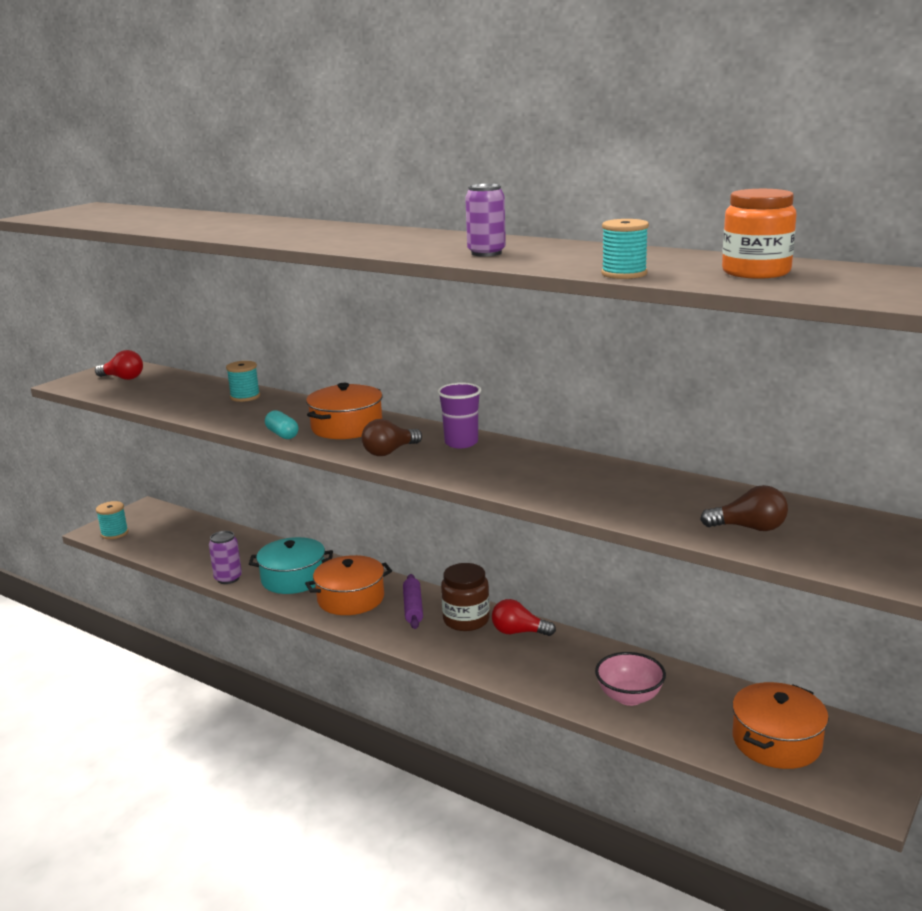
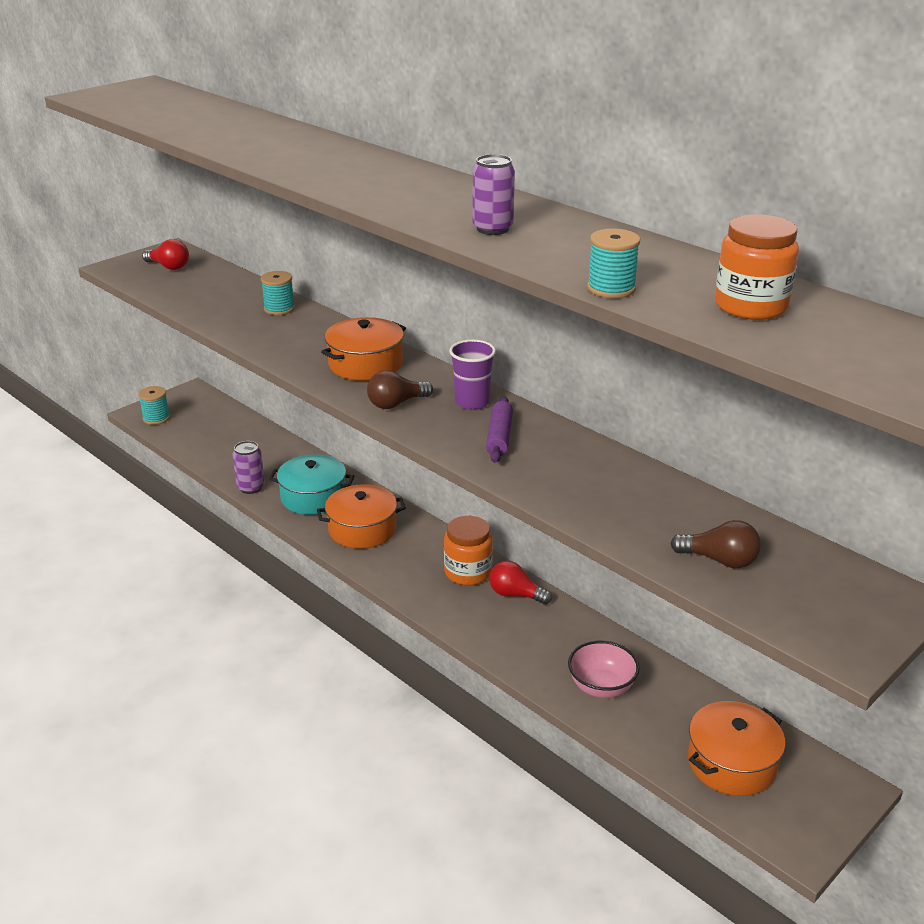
camera: 10 degrees right, 10 degrees up
(282, 434) = (299, 365): turquoise capsule -> none
(413, 608) = (420, 549): purple rolling pin -> purple rolling pin (499, 437)
(466, 620) = (468, 572): brown jar -> orange jar

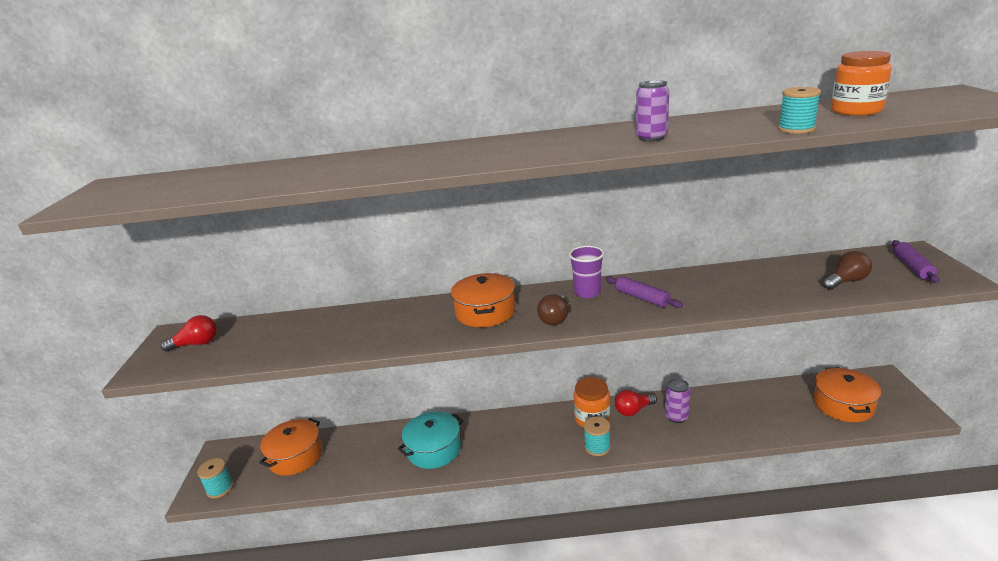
camera: 45 degrees left, 5 degrees down
(251, 487) = (382, 476): purple can -> purple can (676, 417)
(279, 309) = (352, 318): turquoise spool -> turquoise spool (597, 447)
(362, 529) = (497, 443): orange pot -> orange pot (295, 456)
(601, 687) = (747, 419): pink bowl -> none
(839, 605) = (912, 267): none -> purple rolling pin

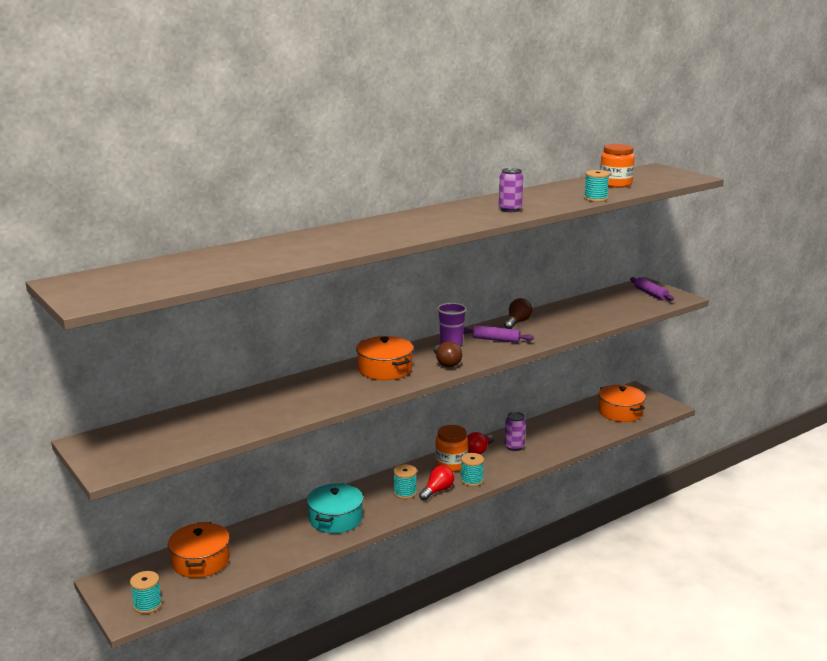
camera: 35 degrees left, 5 degrees down
(196, 344) = (133, 442): red light bulb -> red light bulb (437, 491)
(519, 440) = (405, 493): none -> turquoise spool
(846, 281) = (619, 308): brown light bulb -> brown light bulb (517, 322)

